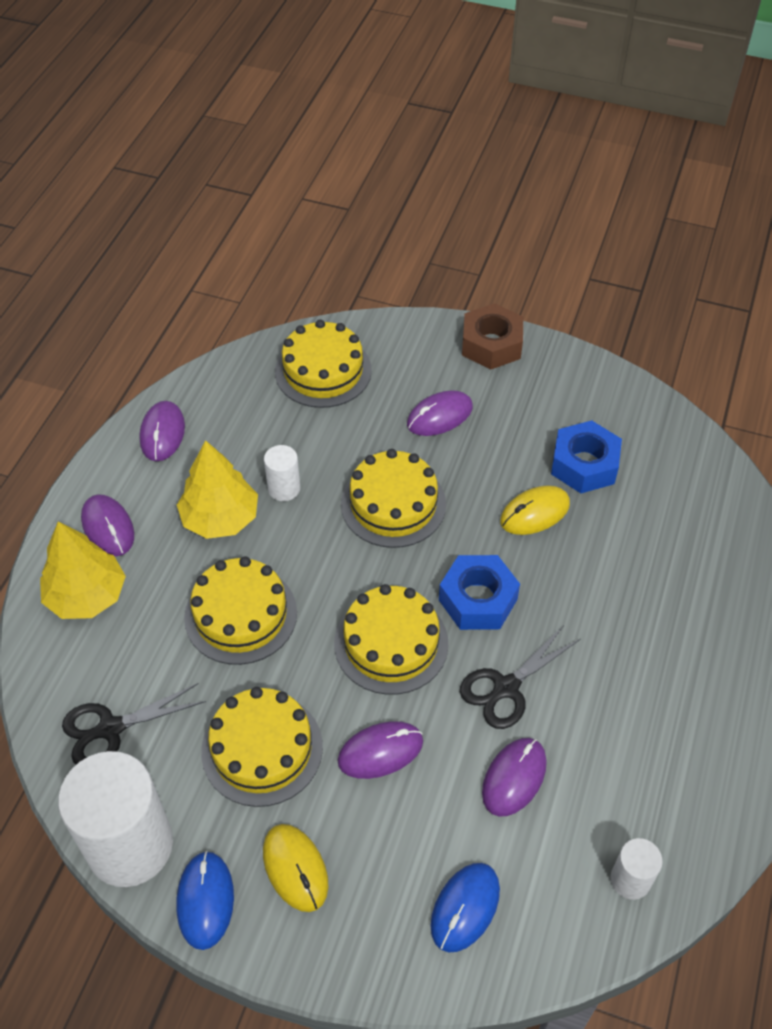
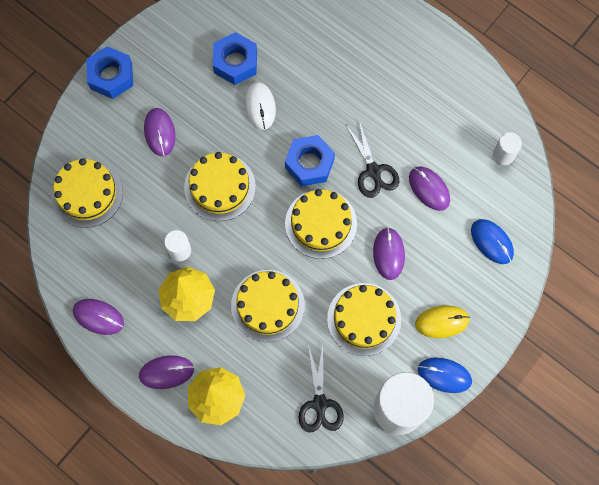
camera: 70 degrees left, 20 degrees up
(491, 345) = (111, 76): brown nut -> blue nut
(535, 513) = (260, 106): yellow mouse -> white mouse

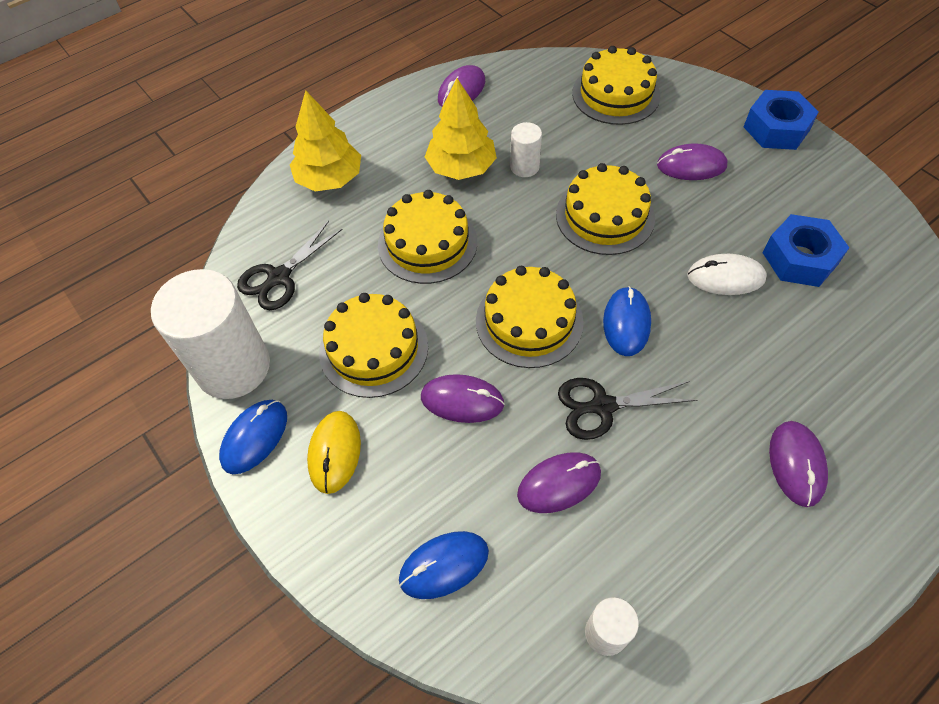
camera: 105 degrees right, 15 degrees down
(166, 372) = (377, 139): purple mouse -> purple mouse (796, 464)
(309, 163) = (626, 323): blue nut -> blue mouse
(320, 404) = (278, 278): black scissors -> black scissors turned 60 degrees counterclockwise

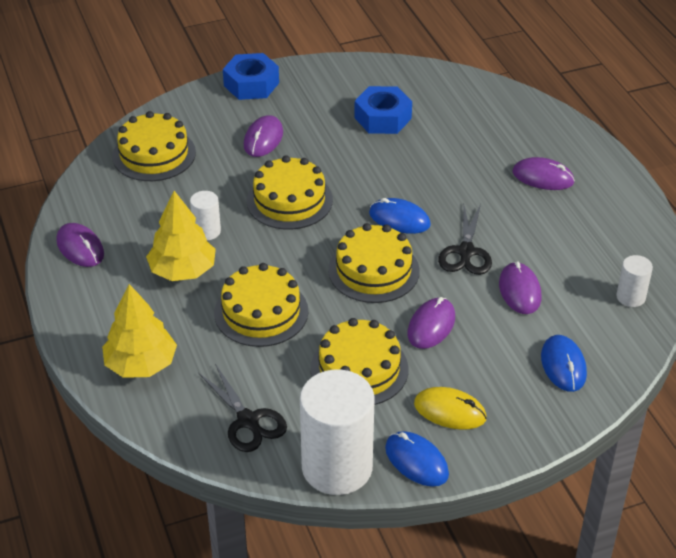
camera: 75 degrees left, 15 degrees down
(725, 277) = (382, 158): white mouse -> none

